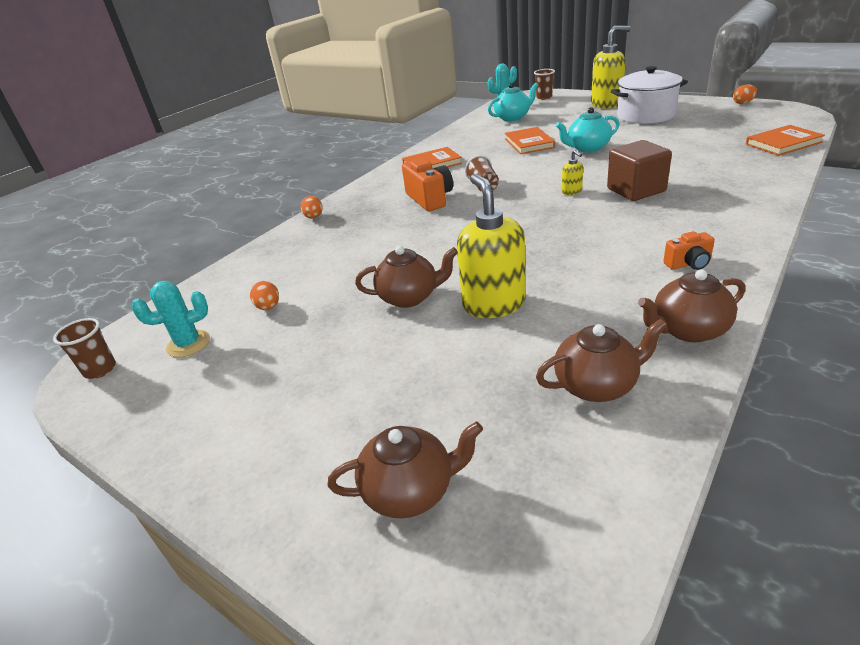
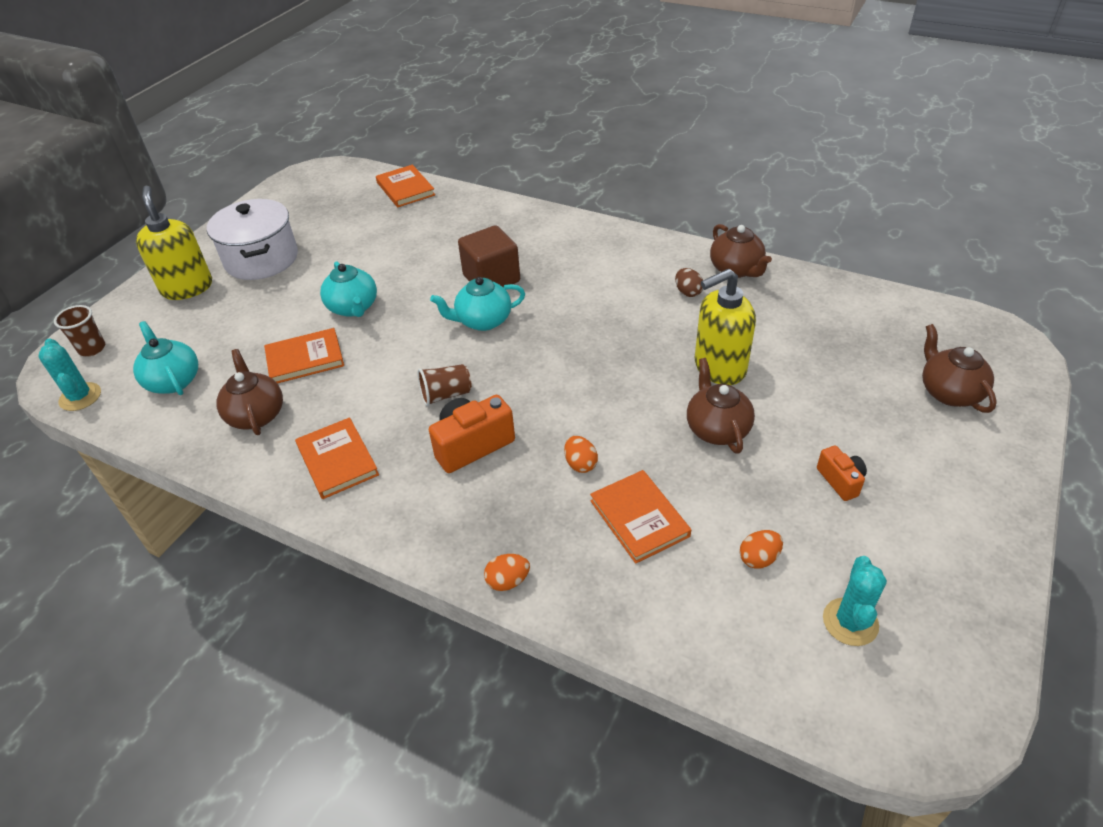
camera: 100 degrees left, 10 degrees up
(100, 370) = (930, 711): brown cup -> none
(188, 344) = (850, 622): turquoise cactus -> turquoise cactus turned 45 degrees clockwise
(334, 259) = (639, 518): none -> orange book
(572, 191) = (482, 321): yellow soap dispenser -> turquoise teapot
(597, 385) = (811, 311): brown teapot -> brown teapot (256, 415)
(629, 291) = (688, 292): none -> brown egg
(688, 264) = (642, 261): orange camera -> orange camera (840, 481)
(743, 103) = (269, 193): orange egg -> orange egg (580, 464)

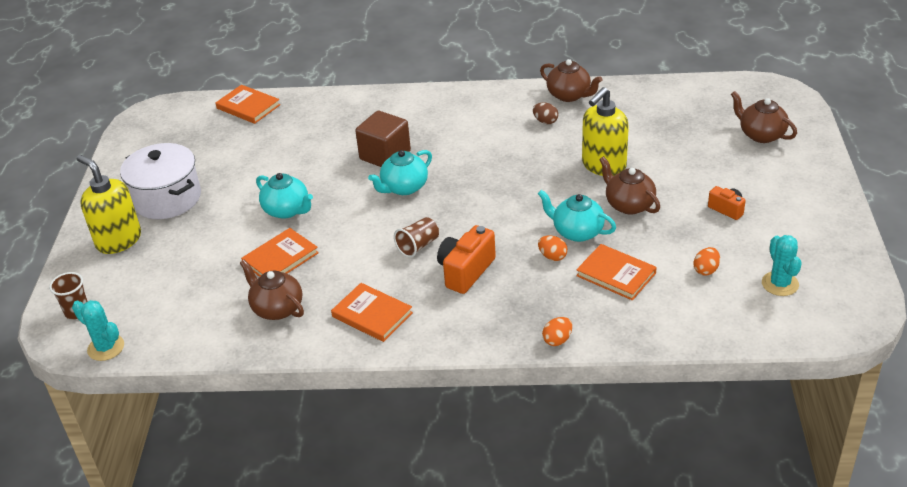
camera: 25 degrees left, 5 degrees down
(173, 381) = (179, 309): turquoise teapot -> turquoise teapot (577, 232)

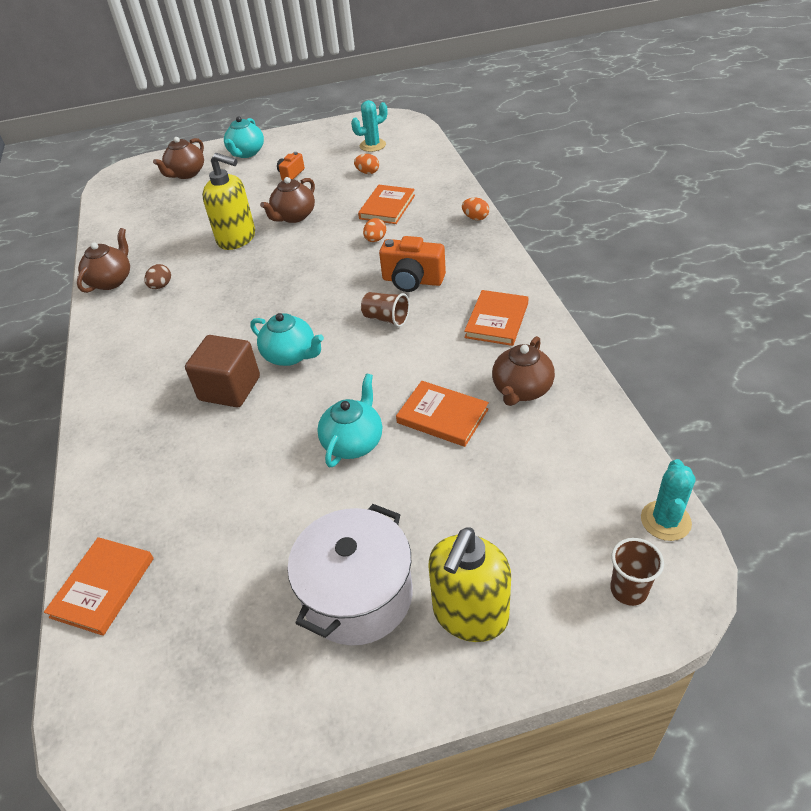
camera: 105 degrees left, 5 degrees up
(577, 232) = (338, 234): turquoise teapot -> turquoise teapot (246, 153)

